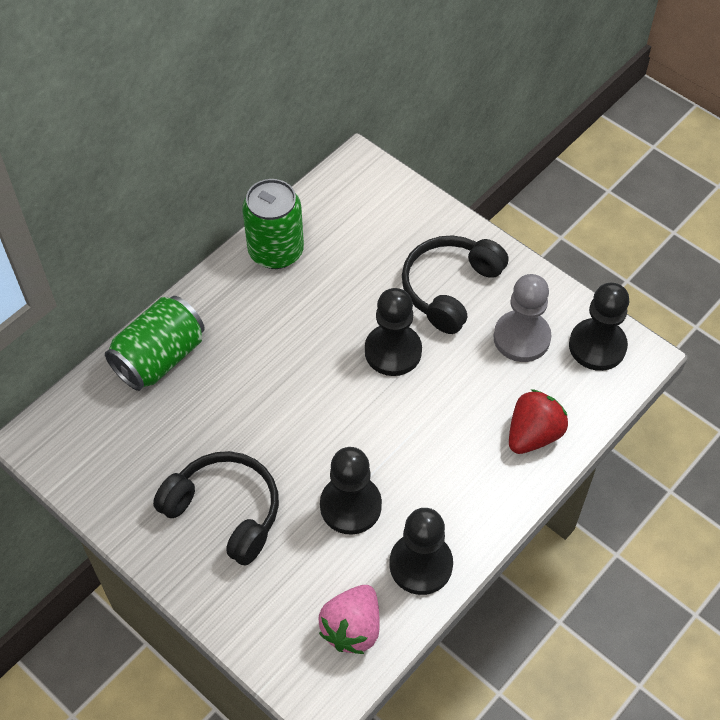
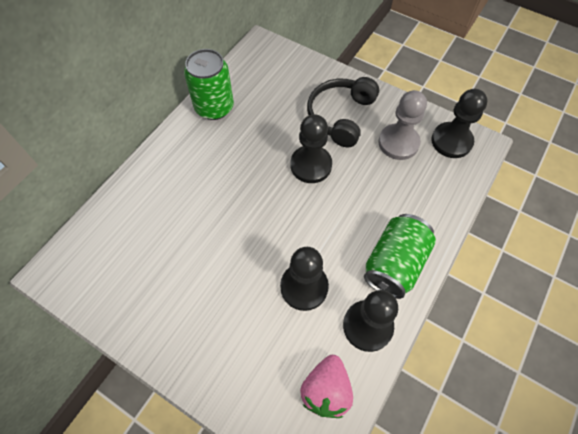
camera: 10 degrees left, 5 degrees up
(160, 358) = (140, 195): green can -> green can (394, 264)
(225, 511) = (208, 307): black headphones -> none
(533, 434) = (425, 210): red strawberry -> none

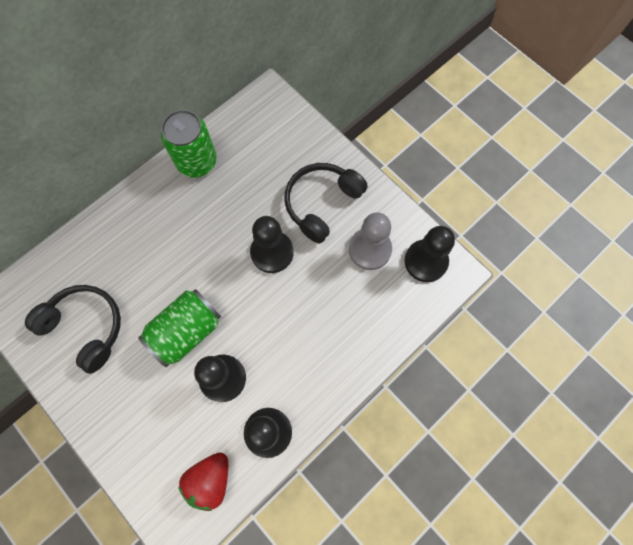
camera: 15 degrees right, 10 degrees up
(148, 274) = (86, 327): none -> black headphones
(326, 390) = (210, 480): pink strawberry -> red strawberry
(394, 264) = (316, 378): green can -> green can (187, 331)

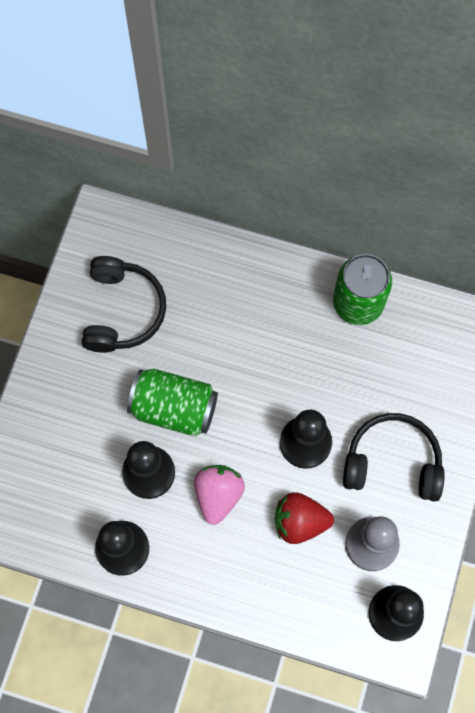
camera: 60 degrees right, 0 degrees up
(210, 480) = (49, 519): red strawberry -> red strawberry (300, 522)
(271, 335) = (218, 495): none -> pink strawberry

